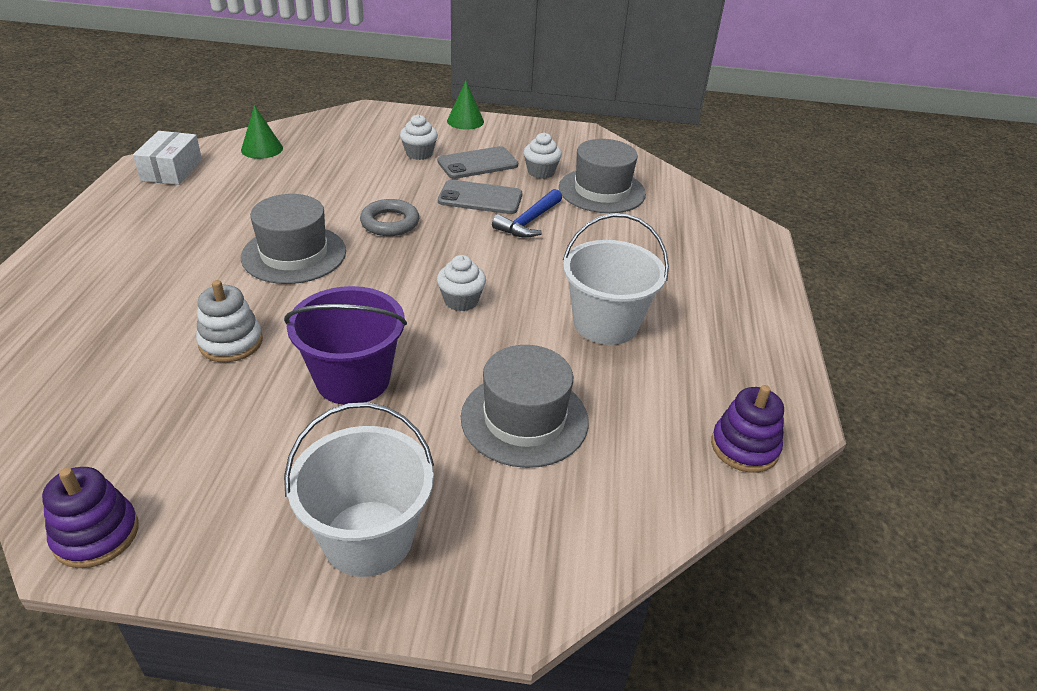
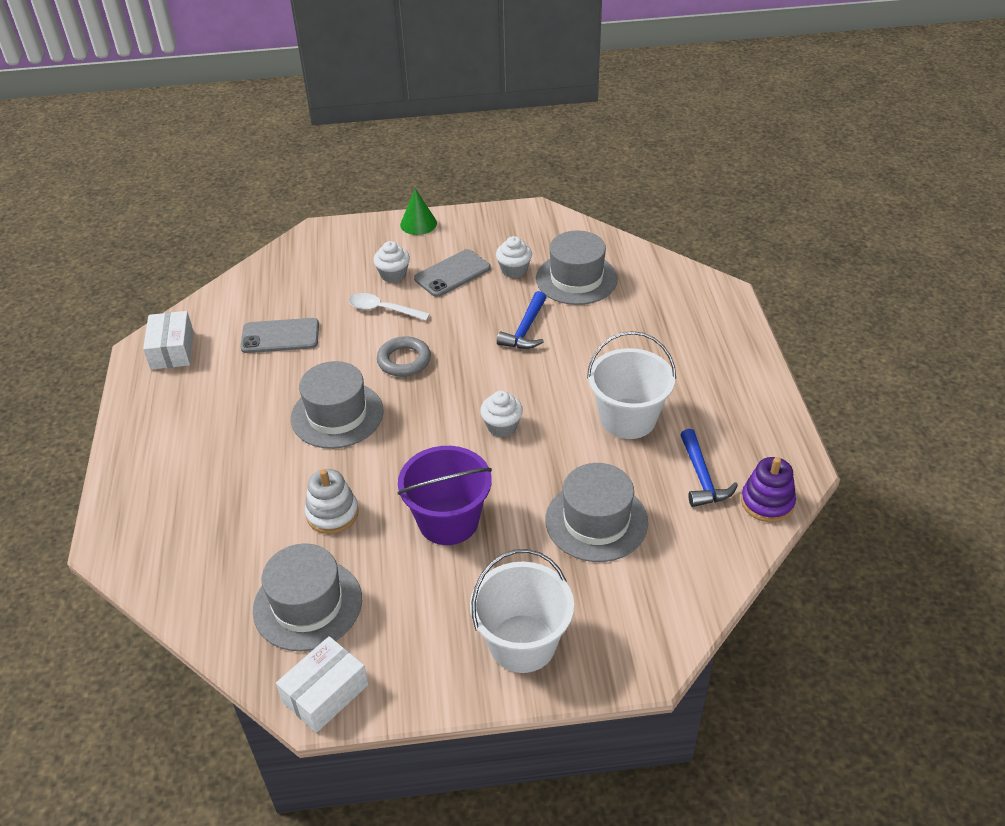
camera: 10 degrees left, 5 degrees up
(96, 535) = (325, 693): purple stacking toy -> white box
(143, 428) = (307, 604): none -> grey hat
(262, 149) = (242, 304): green cone -> none
(393, 178) = (383, 310): none -> white spoon
(480, 198) = (472, 313): grey phone -> grey phone (280, 336)
(671, 401) = (702, 477): none -> blue hammer

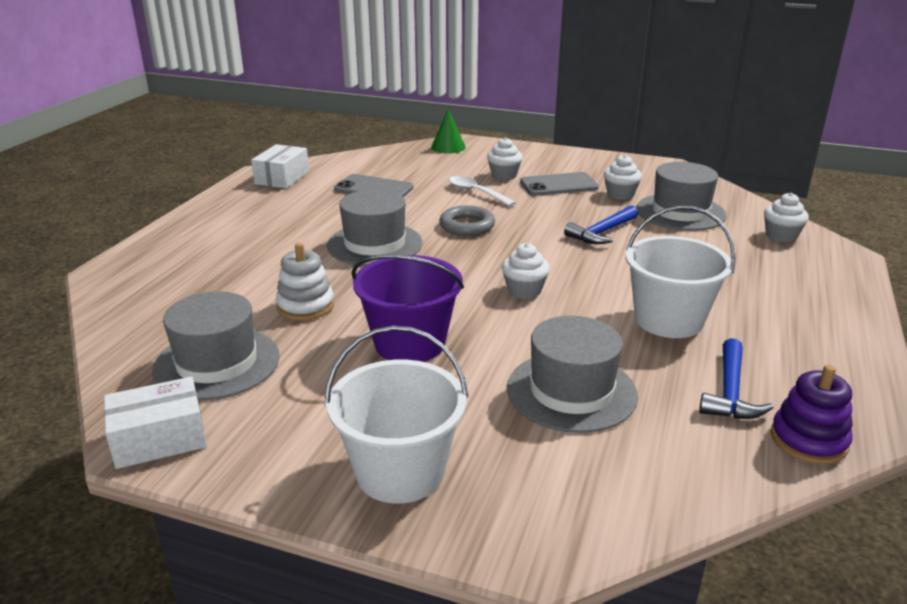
camera: 25 degrees right, 15 degrees down
(418, 223) = (552, 152): green cone -> green cone (448, 147)
(668, 284) = (781, 236): none -> white cupcake

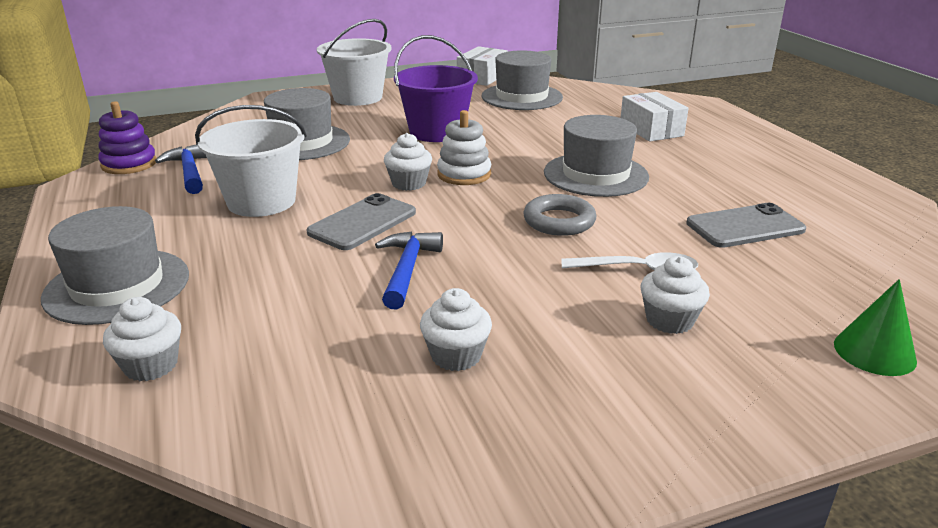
camera: 140 degrees right, 0 degrees up
(282, 178) = (855, 201): white box -> white box (651, 130)
(305, 306) = (540, 127): white stacking toy -> white stacking toy (464, 174)
(558, 185) = (567, 335): grey phone -> grey phone (362, 222)
(680, 212) = (332, 354): grey hat -> grey hat (117, 286)

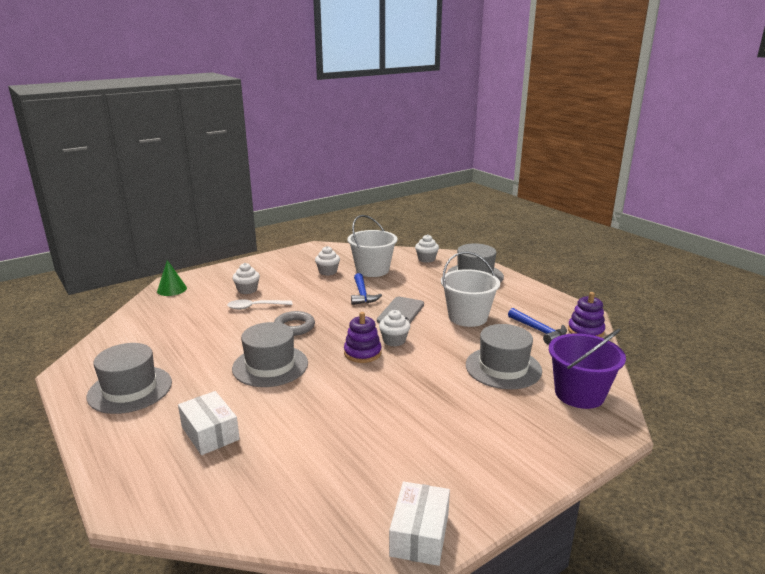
camera: 165 degrees right, 5 degrees down
(358, 97) = (529, 445): white bucket -> white bucket (372, 270)
(437, 132) = (408, 397): purple bucket -> purple bucket (579, 394)
(464, 174) = (362, 353): white stacking toy -> purple stacking toy
(522, 97) = (349, 481): grey hat -> grey hat (130, 389)
(745, 227) = (187, 337): grey phone -> none

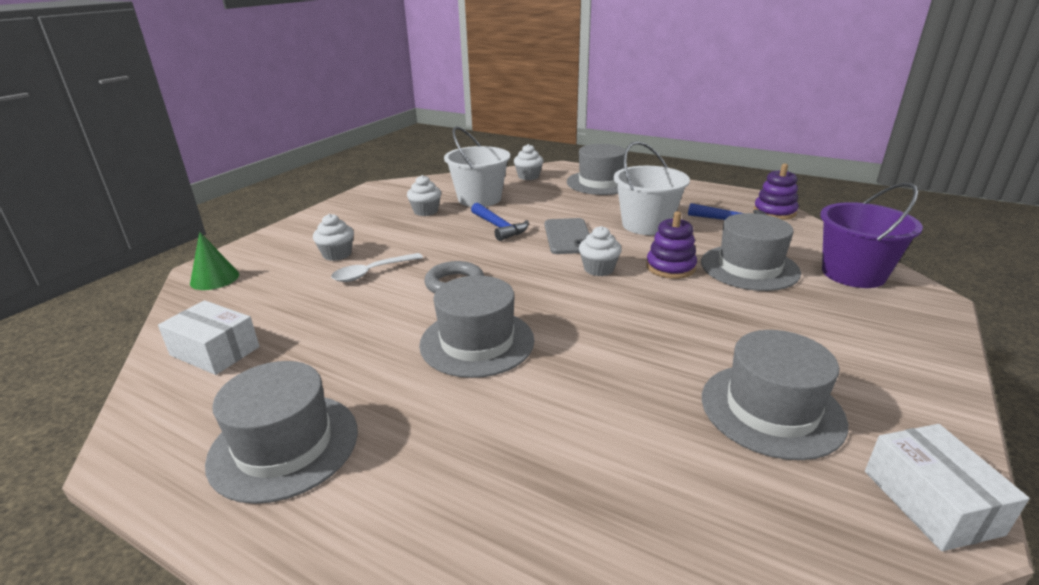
camera: 25 degrees left, 5 degrees up
(210, 433) = (493, 469): white box -> white box (215, 351)
(362, 353) = (579, 293): purple stacking toy -> purple stacking toy (670, 267)
(393, 457) = (771, 409): none -> grey hat

